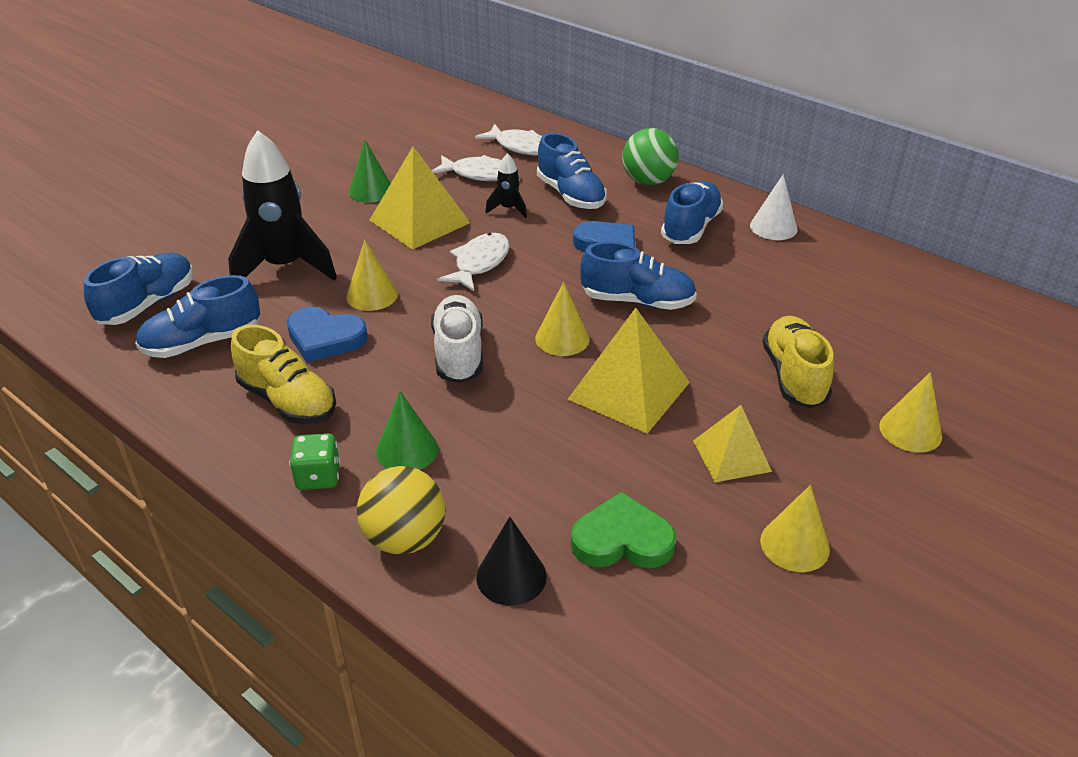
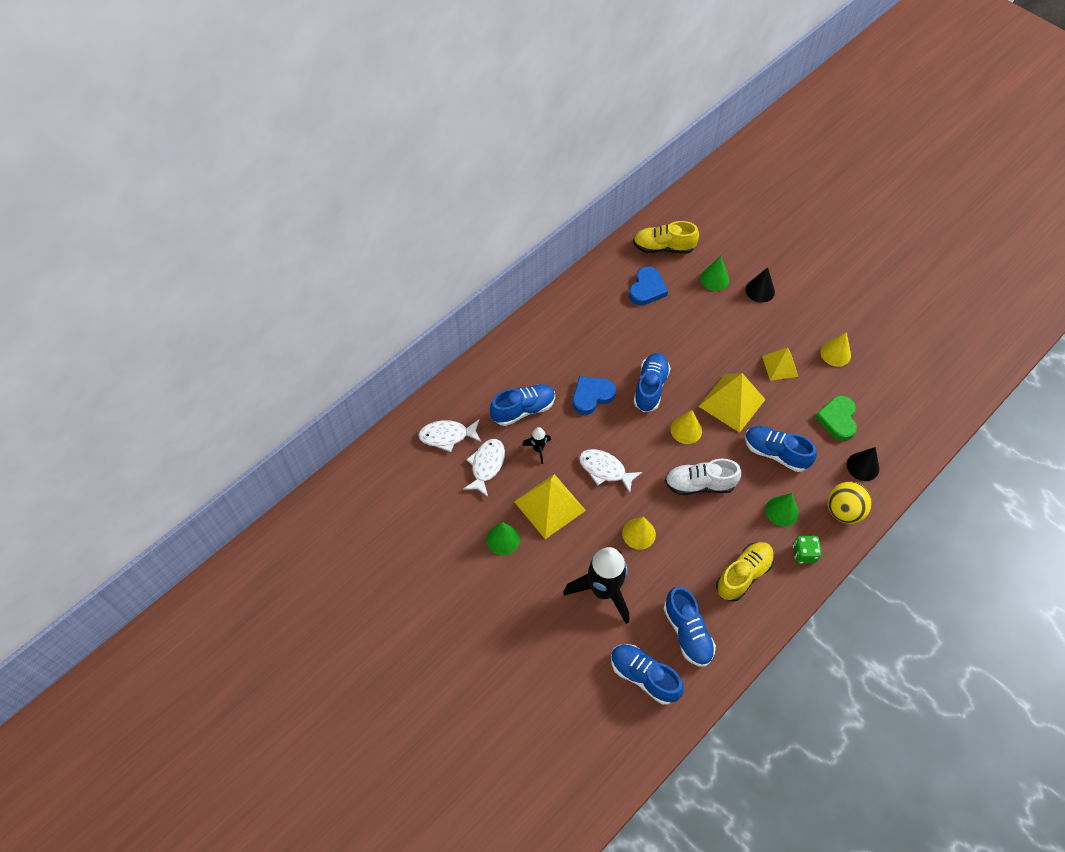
camera: 85 degrees left, 20 degrees up
(325, 338) = (684, 559): blue heart -> blue heart (647, 289)
(520, 147) = (447, 436): white fish -> white fish turned 135 degrees counterclockwise
(648, 181) = (509, 361): green ball -> none
(691, 228) = (571, 347): blue shoe -> blue shoe (775, 453)
(773, 227) = (574, 304): white cone -> none
(794, 376) = (719, 327): yellow shoe -> yellow shoe (663, 247)
(905, 370) = (714, 279): none -> green cone
(910, 431) = (760, 290): yellow cone -> black cone

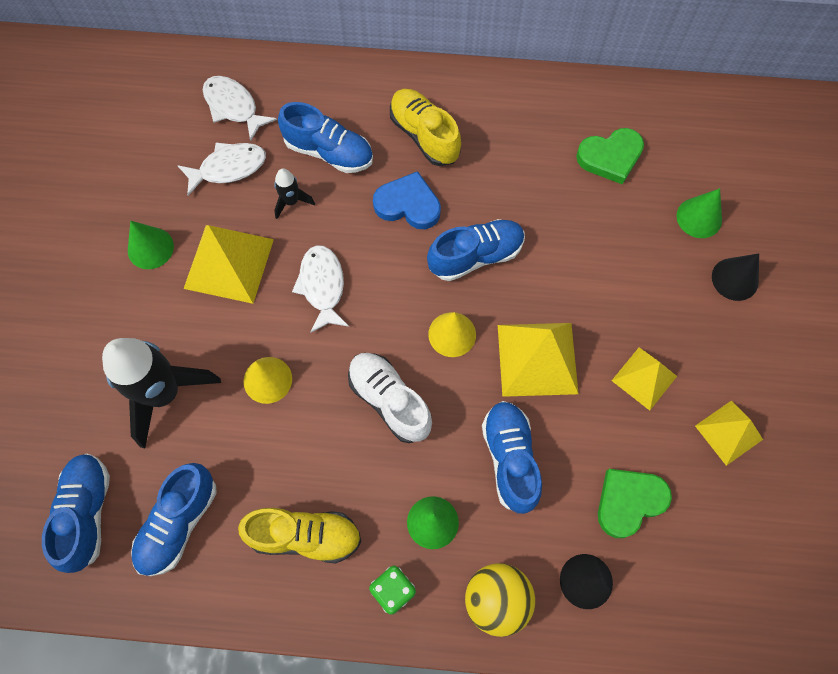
camera: 50 degrees right, 10 degrees up
(647, 289) = (610, 157): blue heart -> green heart
(663, 247) = (687, 133): yellow shoe -> yellow shoe (424, 135)
(835, 353) = (728, 432): yellow cone -> yellow pyramid

